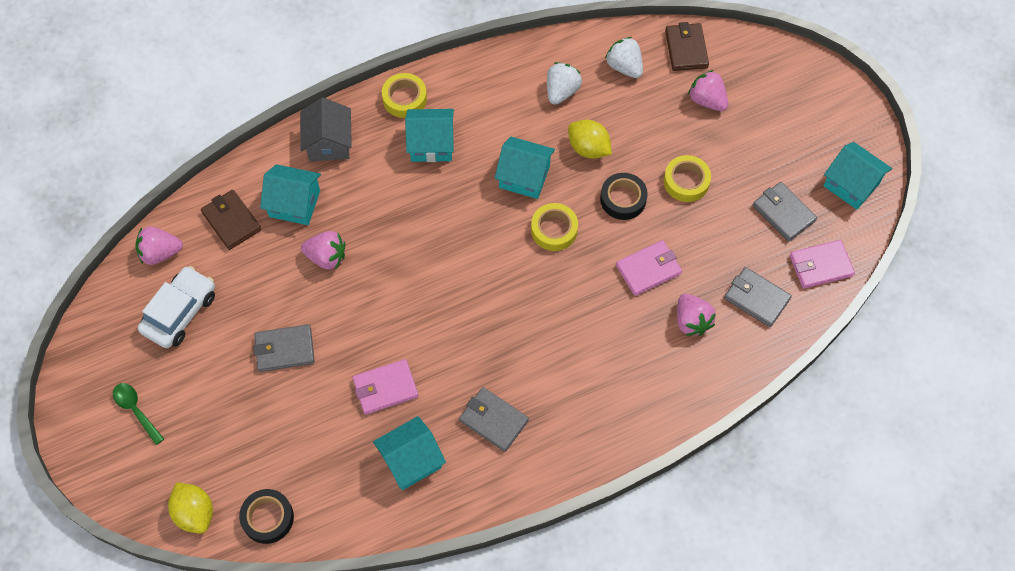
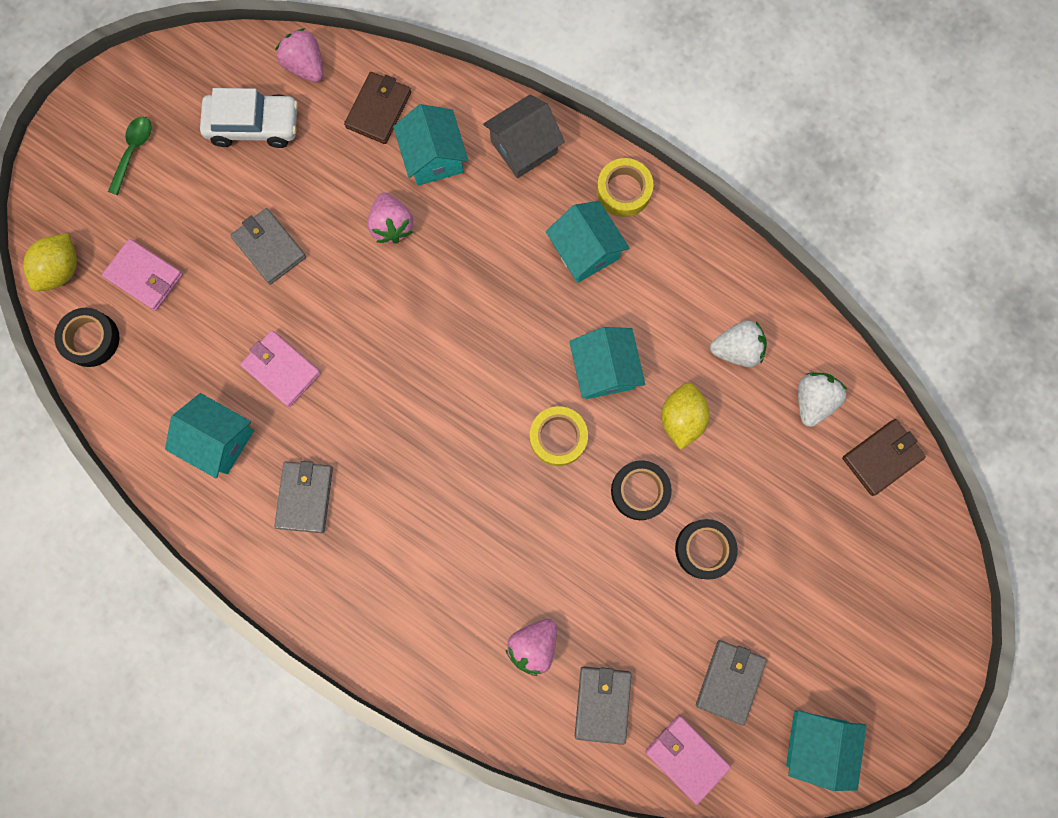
camera: 60 degrees right, 15 degrees up
(648, 269) = (569, 565): pink wallet -> pink wallet (145, 276)
(686, 181) = (704, 549): yellow tape -> black tape
(707, 100) = (826, 517): pink strawberry -> none

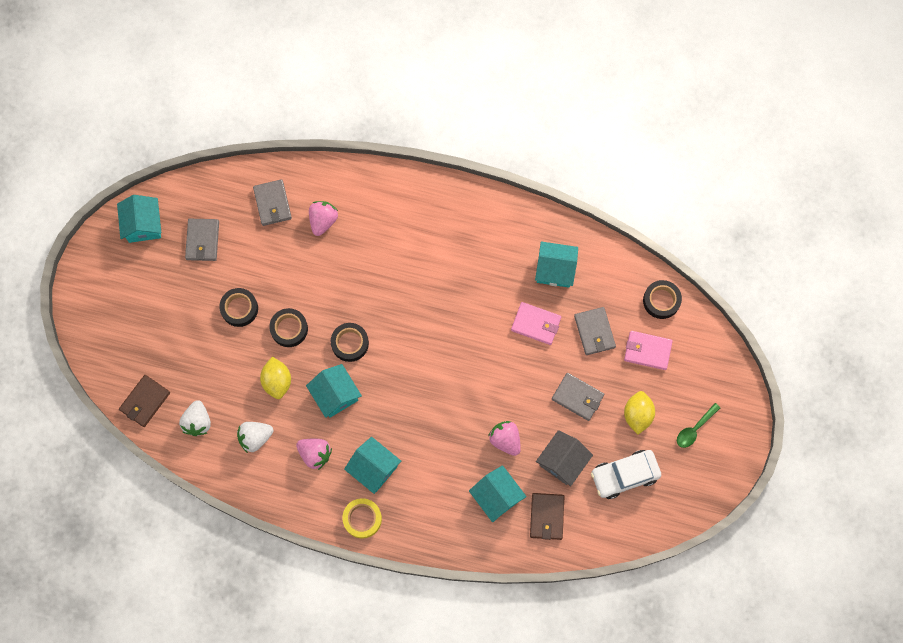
camera: 160 degrees right, 5 degrees down
(62, 270) = (701, 336): yellow lemon -> yellow lemon (637, 415)
(133, 151) = (695, 429): green spoon -> green spoon turned 45 degrees clockwise
(305, 497) = (489, 255): grey wallet -> grey wallet (594, 332)
(306, 66) = (609, 530): pink strawberry -> pink strawberry (315, 454)
(524, 147) = (439, 525): grey house -> grey house (562, 461)
(558, 437) = (350, 343): yellow tape -> black tape
(686, 757) = (215, 192): pink wallet -> none

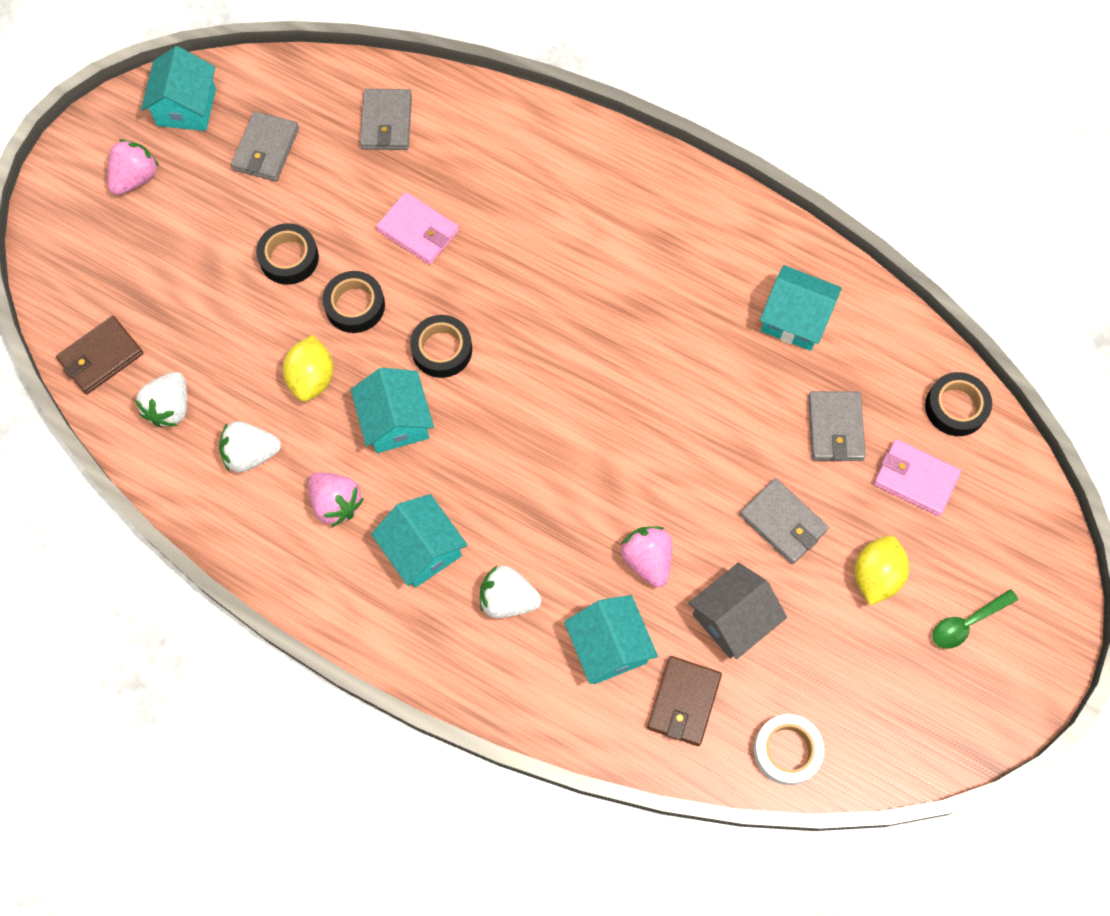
camera: 15 degrees right, 5 degrees down
(323, 221) = (455, 164): pink strawberry -> pink strawberry (136, 178)
(362, 519) = (380, 625): yellow tape -> none
(431, 484) = (508, 599): none -> white strawberry
(536, 324) = (743, 393): pink wallet -> pink wallet (418, 231)
(611, 529) = (787, 750): none -> white tape
(624, 475) = (831, 668): white car -> none

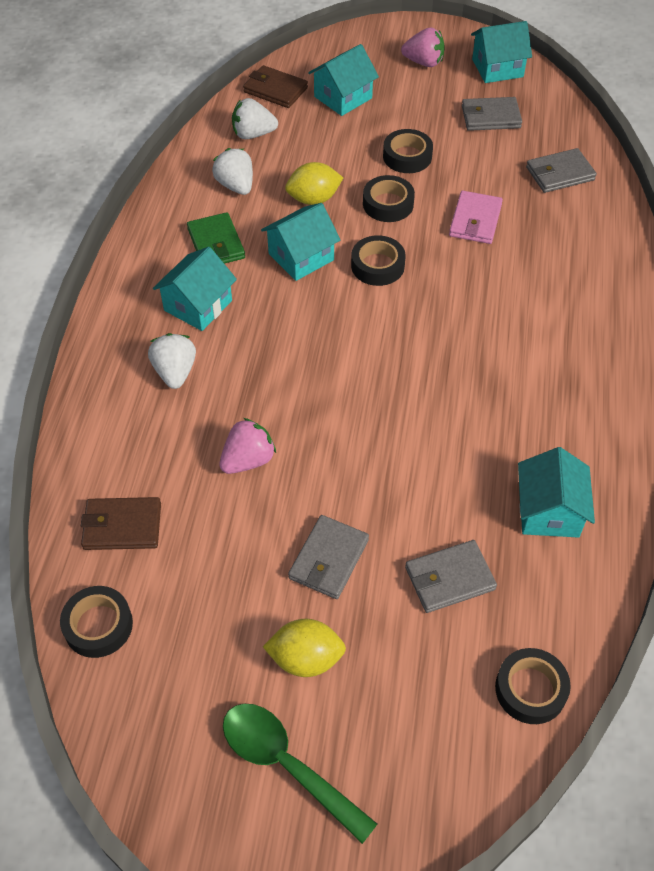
camera: 70 degrees right, 15 degrees down
(336, 503) = (216, 243): pink strawberry -> green wallet
(609, 647) = (156, 455): turquoise house -> turquoise house (343, 97)
(733, 618) = (215, 543): grey house -> none
(787, 750) = (98, 625): white tape -> black tape
(915, 479) = (429, 669): pink wallet -> none
(967, 623) = (287, 765): green spoon -> green spoon, size x1.62

